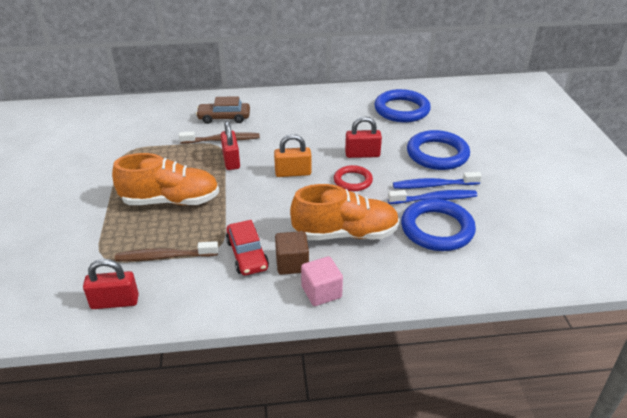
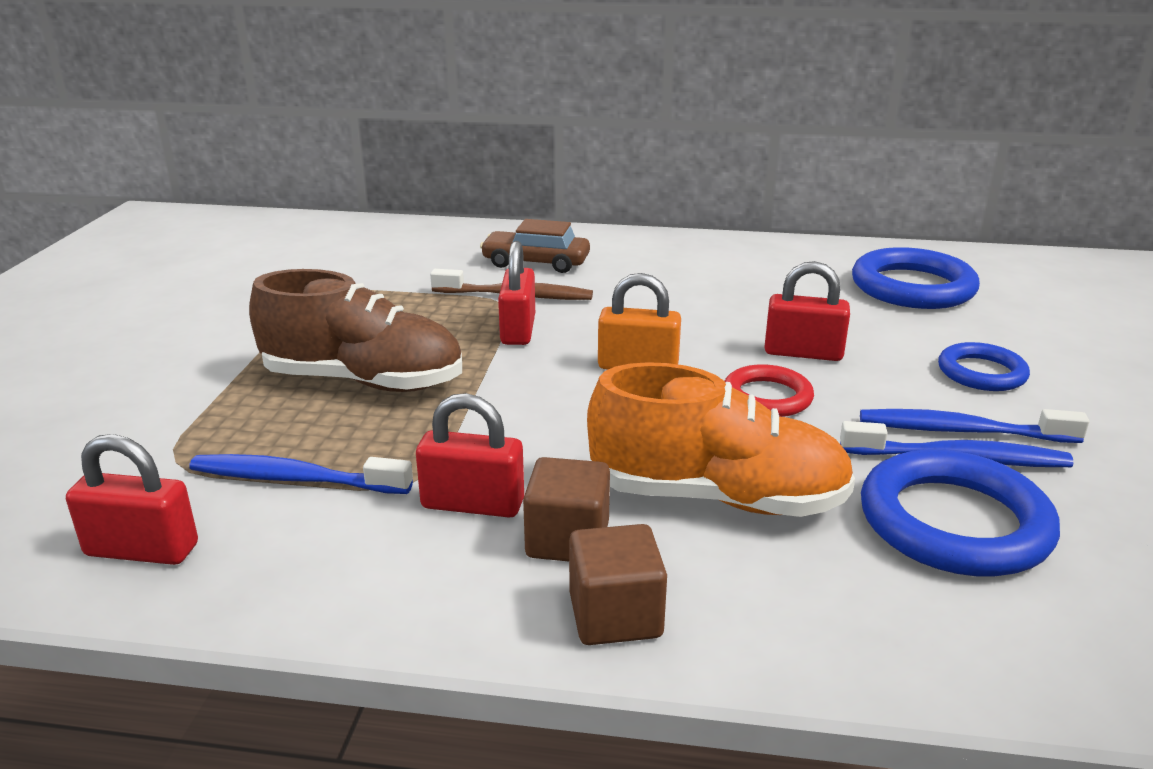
camera: 15 degrees right, 10 degrees down
(164, 256) = (295, 479): brown toothbrush -> blue toothbrush
(171, 201) = (364, 381): orange shoe -> brown shoe
(247, 254) = (473, 504): red car -> red padlock
(321, 292) = (615, 615): pink cube -> brown cube
(437, 154) = (981, 373): blue ring -> blue ring, size x0.59

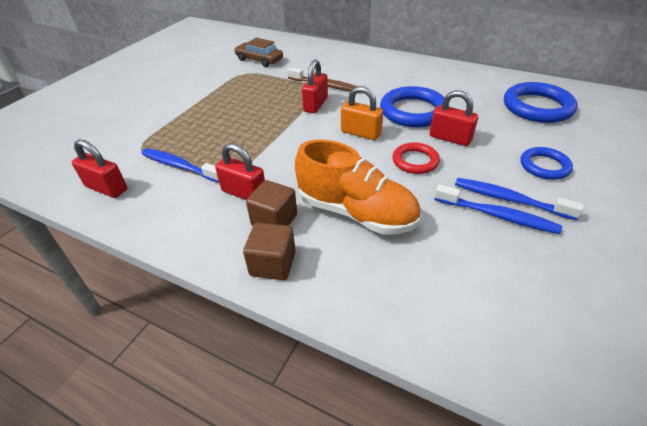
camera: 20 degrees right, 15 degrees up
(364, 381) = (233, 122): brown shoe -> none
(536, 262) = (345, 68): brown car -> brown car (259, 60)
(954, 523) = (470, 252): blue ring -> blue ring (413, 111)

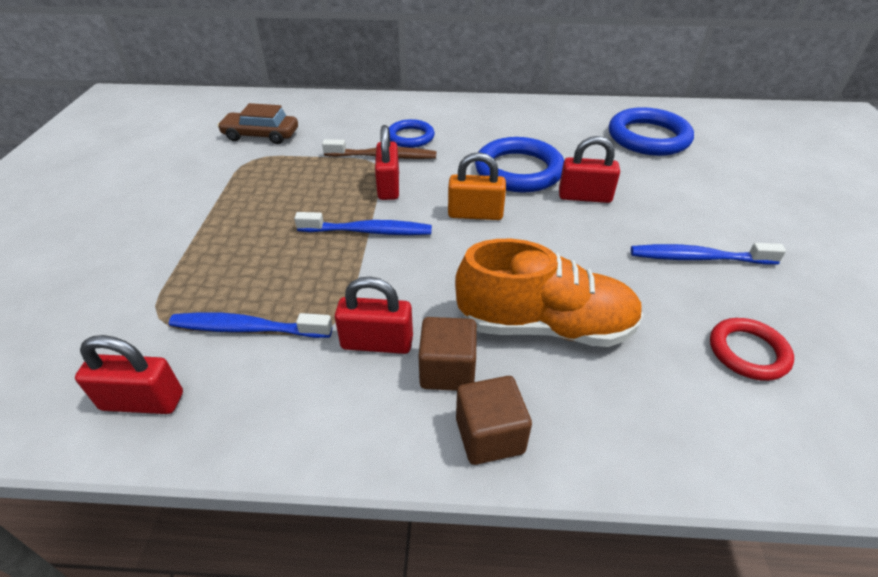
camera: 25 degrees left, 0 degrees up
(415, 161) = (566, 236): red ring -> red ring (748, 352)
(497, 215) = (700, 282): blue toothbrush -> blue toothbrush (368, 231)
(544, 166) = (704, 208): blue ring -> blue ring (410, 137)

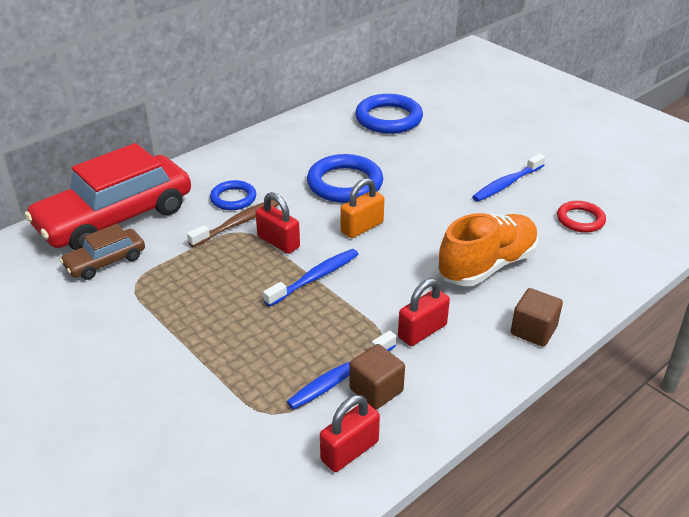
camera: 45 degrees left, 5 degrees down
(314, 111) = (115, 218): none -> red car
(447, 370) = (475, 318): brown cube -> brown cube (376, 390)
(584, 196) = (407, 180): red padlock -> none

